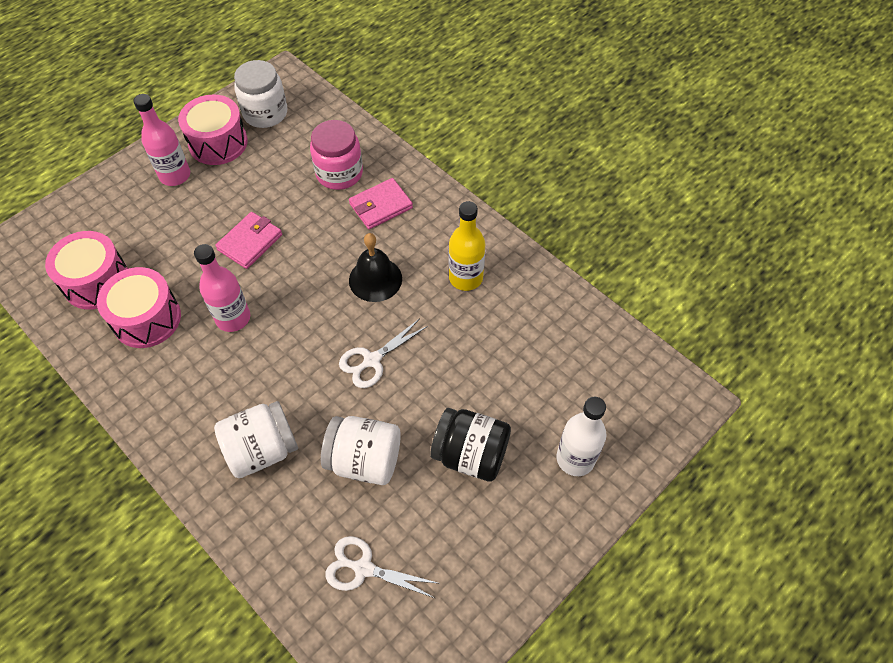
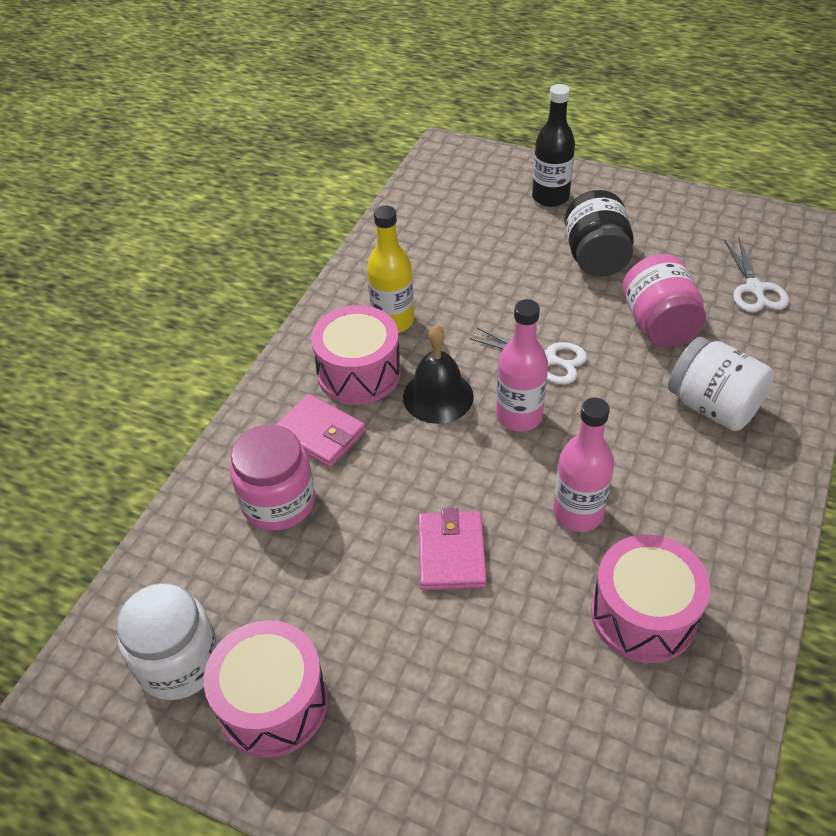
camera: 110 degrees left, 10 degrees down
(96, 282) = (631, 725): pink drum -> pink drum (359, 373)
(175, 175) = (372, 733): pink bottle -> pink bottle (519, 416)
(250, 242) = (451, 553): pink wallet -> pink wallet turned 75 degrees clockwise
(364, 460) = (659, 324): white jar -> pink jar
(575, 459) = (550, 197): white bottle -> black bottle

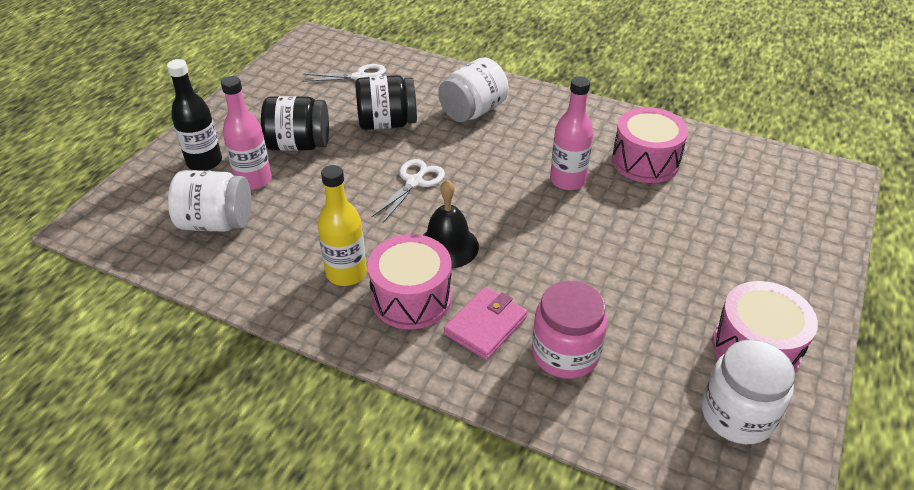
camera: 90 degrees left, 5 degrees down
(451, 553) = (608, 245): pink wallet -> none
(458, 223) = (216, 223): none -> white jar
(519, 416) = (474, 201): pink bottle -> pink bottle (253, 180)
(659, 324) = (387, 123): pink jar -> black jar

